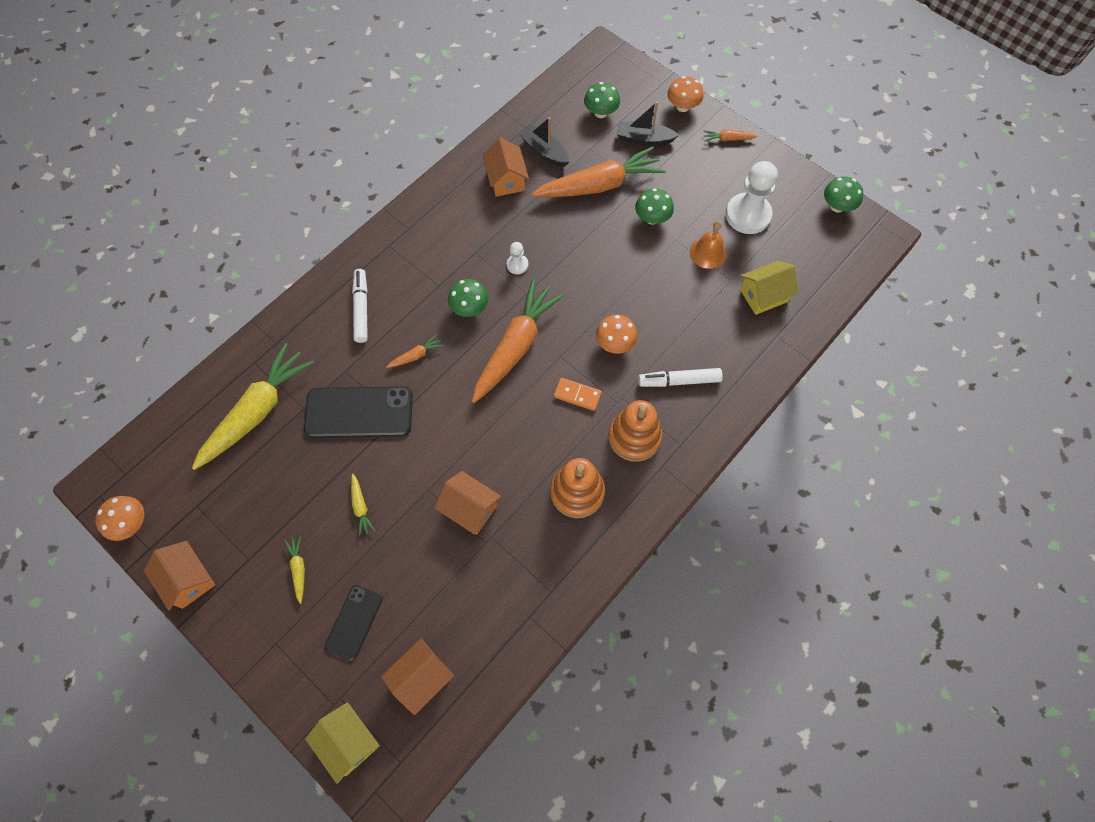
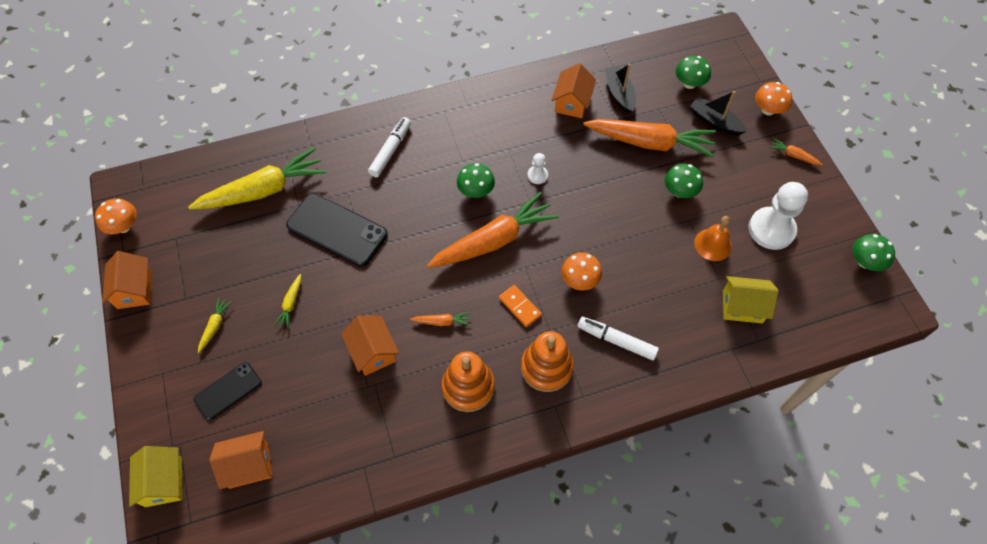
camera: 30 degrees right, 5 degrees down
(416, 355) = (409, 208): orange carrot -> orange carrot (442, 322)

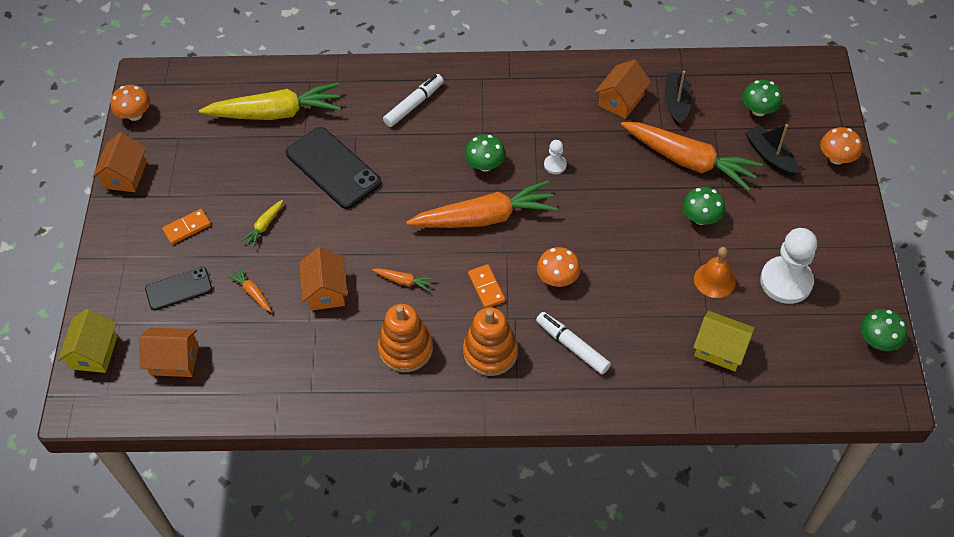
camera: 20 degrees right, 5 degrees down
(215, 326) = (187, 228): yellow carrot -> orange domino
(793, 155) = (844, 212): orange carrot -> orange carrot (252, 292)

